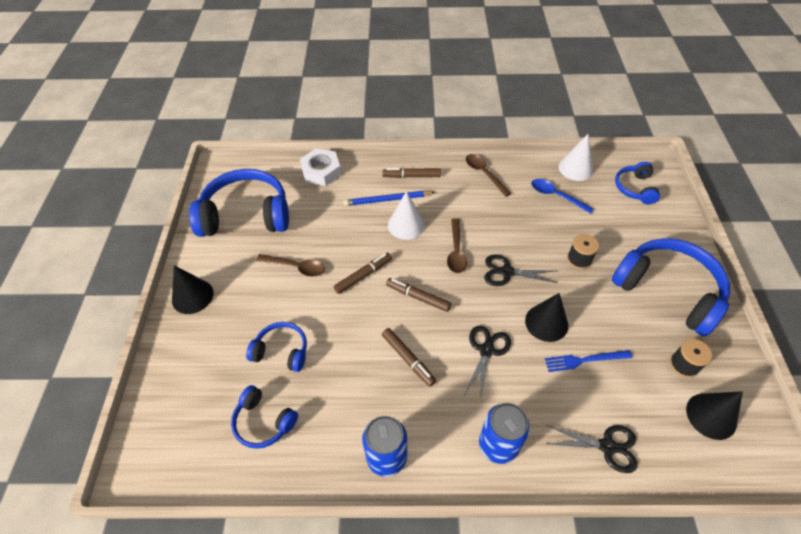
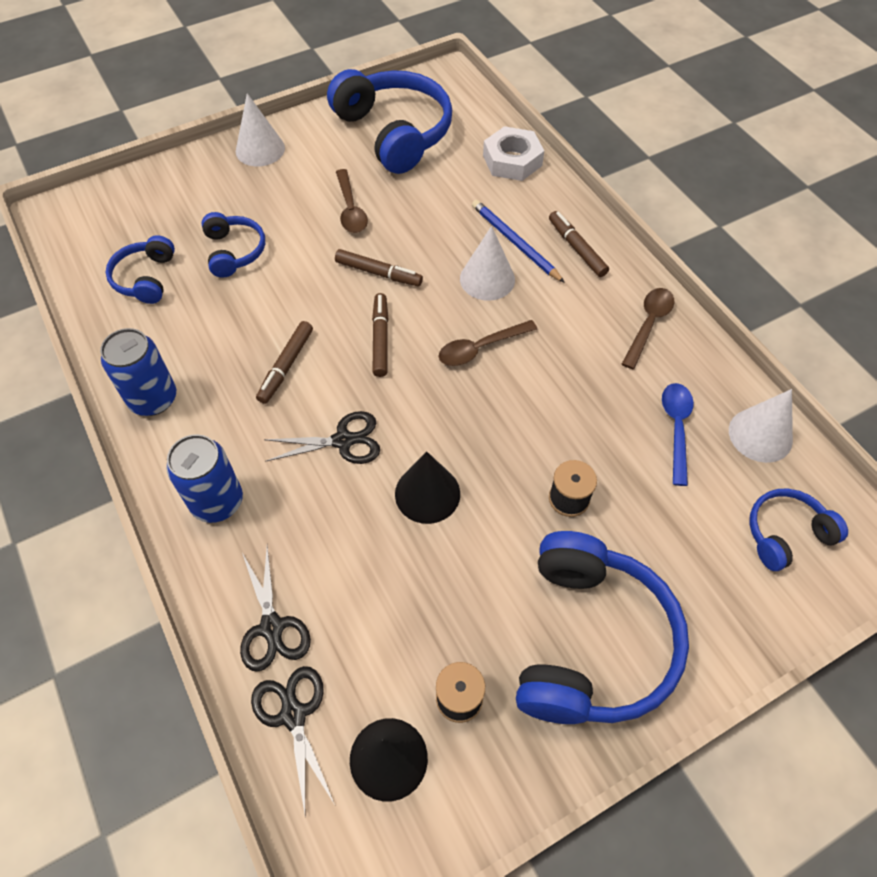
camera: 60 degrees right, 5 degrees up
(192, 296) = (260, 149): black cone -> white cone
(506, 272) = (483, 417): black scissors -> black scissors (293, 715)
(584, 360) = (392, 560): blue fork -> none

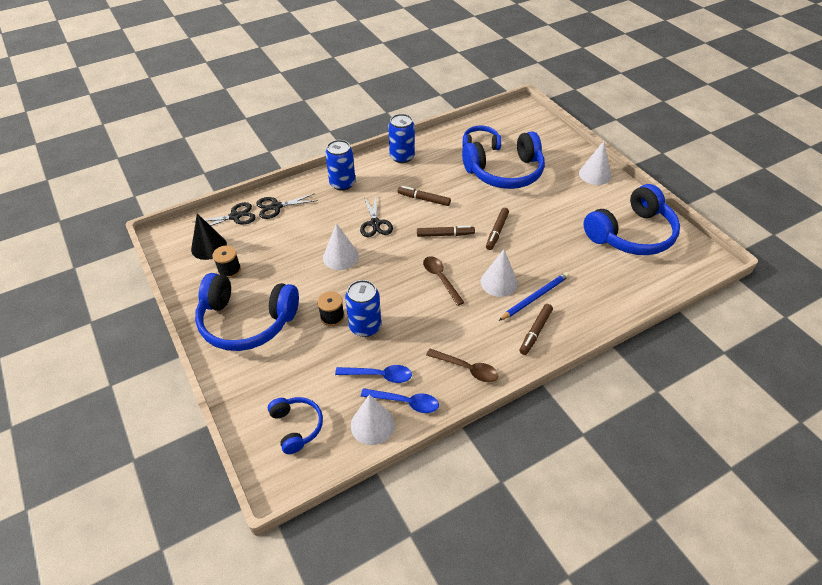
camera: 90 degrees right, 10 degrees down
(234, 251) = (505, 173): blue headphones -> blue headphones, size x1.94
(350, 209) = (550, 217): brown spoon -> none
(427, 493) = (340, 257): black cone -> white cone
(512, 160) = (621, 298): white nut -> none
(577, 248) = (535, 332): brown marker -> brown marker turned 150 degrees clockwise
(585, 449) = (365, 326): none -> blue can
(716, 396) = (405, 402): none -> blue spoon

